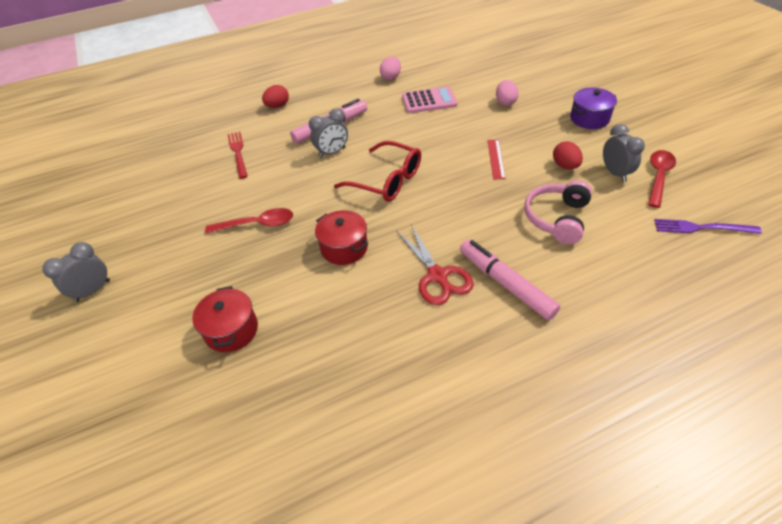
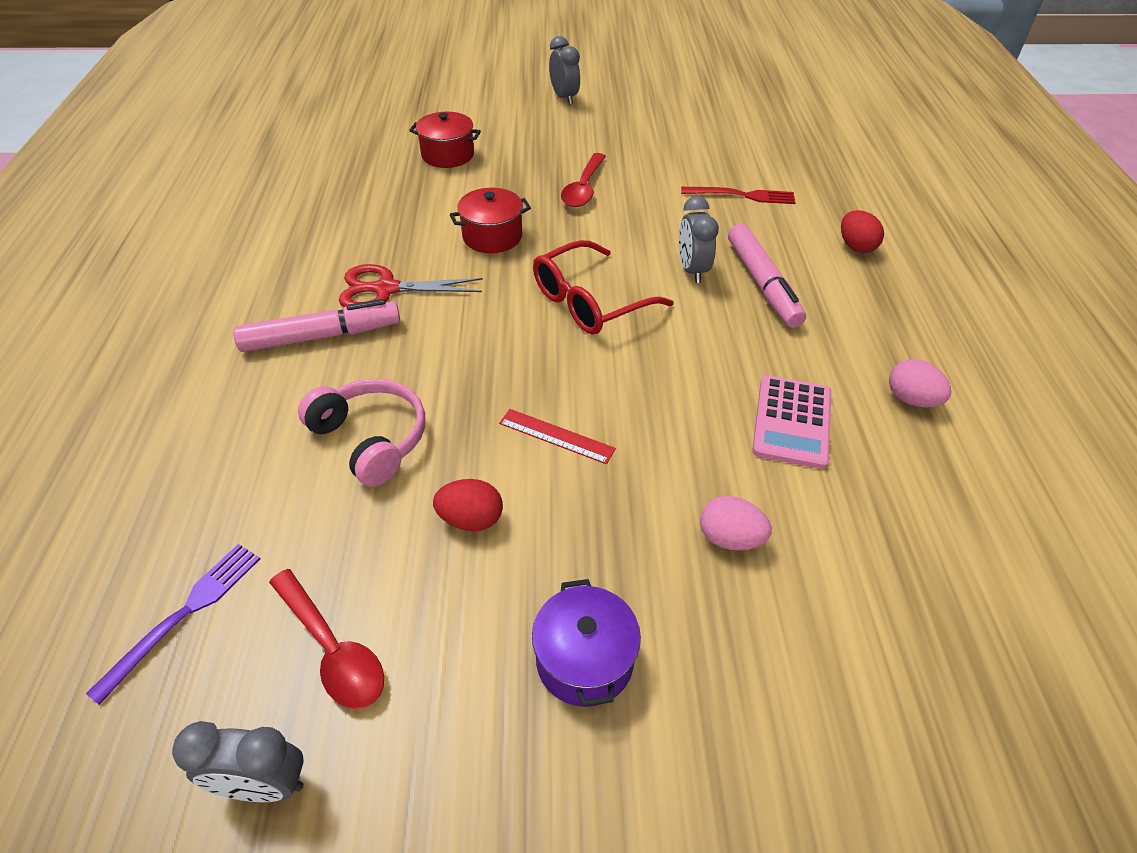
camera: 110 degrees right, 0 degrees up
(615, 173) = (397, 583): grey clock -> grey clock (263, 784)

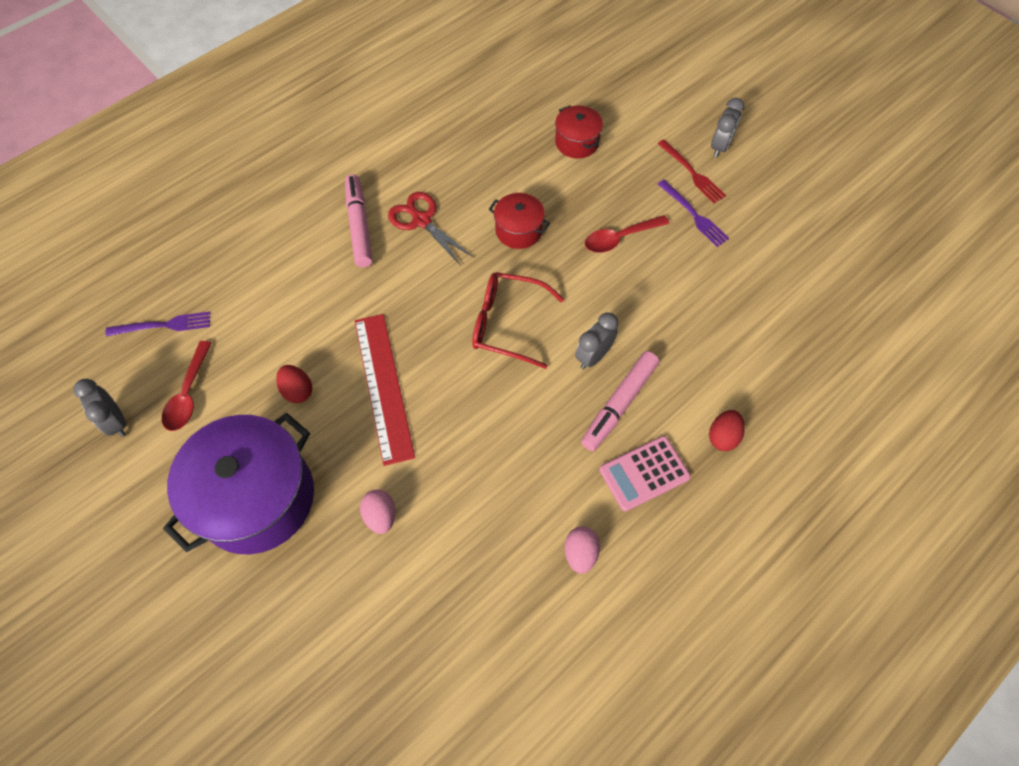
camera: 50 degrees right, 15 degrees up
(322, 336) = (359, 225): pink marker -> pink marker turned 135 degrees counterclockwise
(371, 439) = (311, 308): pink headphones -> none
(556, 436) = (383, 386): red ruler -> red ruler, size x2.06
(584, 660) = (257, 498): purple pot -> purple pot, size x2.07
(613, 143) = (694, 215): none -> purple fork
(742, 195) = (712, 332): red fork -> red fork (692, 173)
(792, 422) = (498, 496): pink calculator -> pink calculator (644, 473)

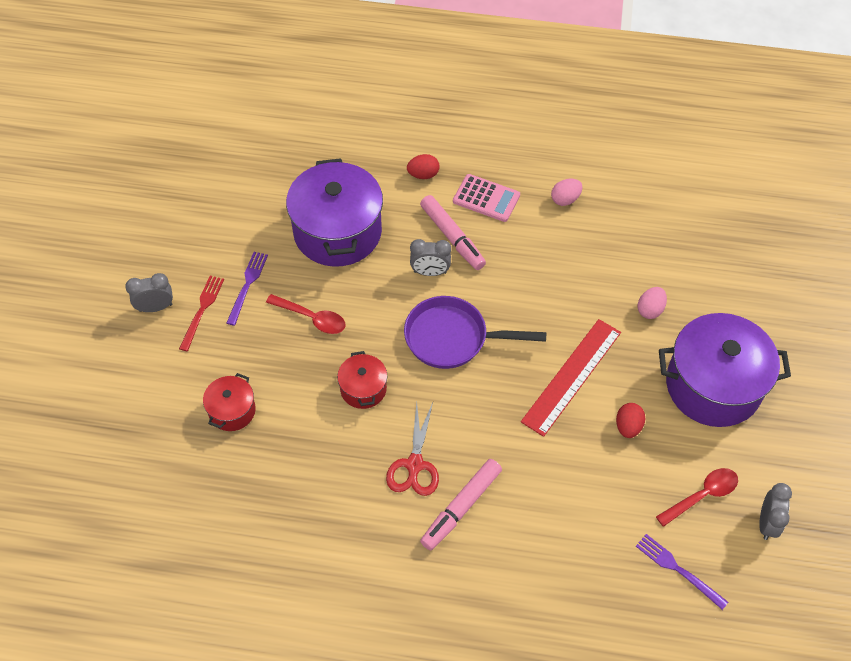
camera: 130 degrees left, 5 degrees down
(507, 324) = (452, 338): red glasses -> purple pan
(619, 404) = (452, 237): pink marker -> pink marker turned 60 degrees clockwise
(703, 314) = (337, 232): none -> purple pot

